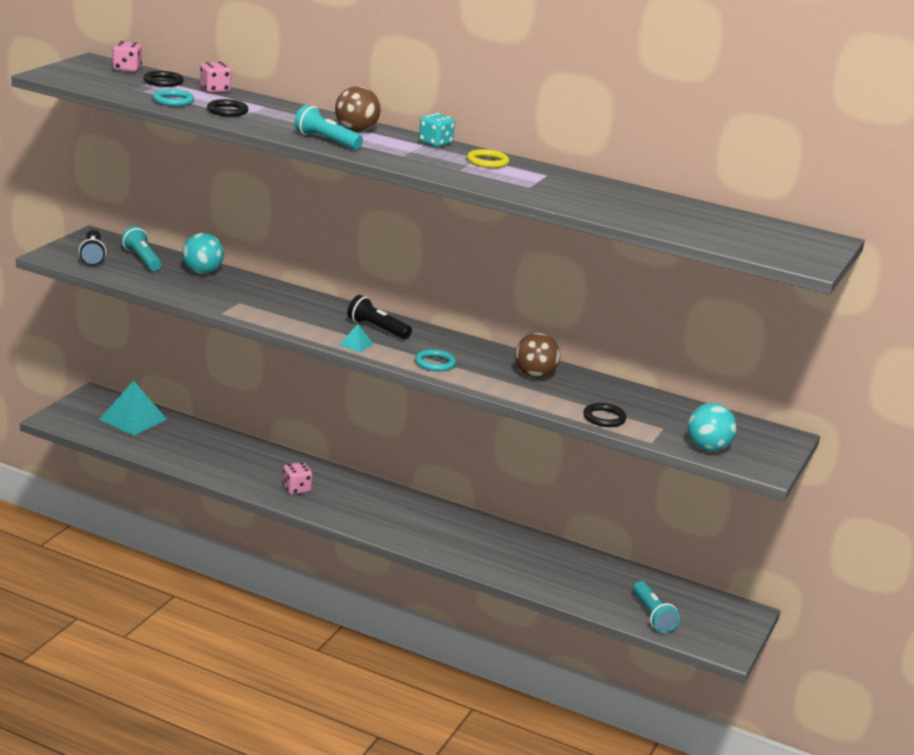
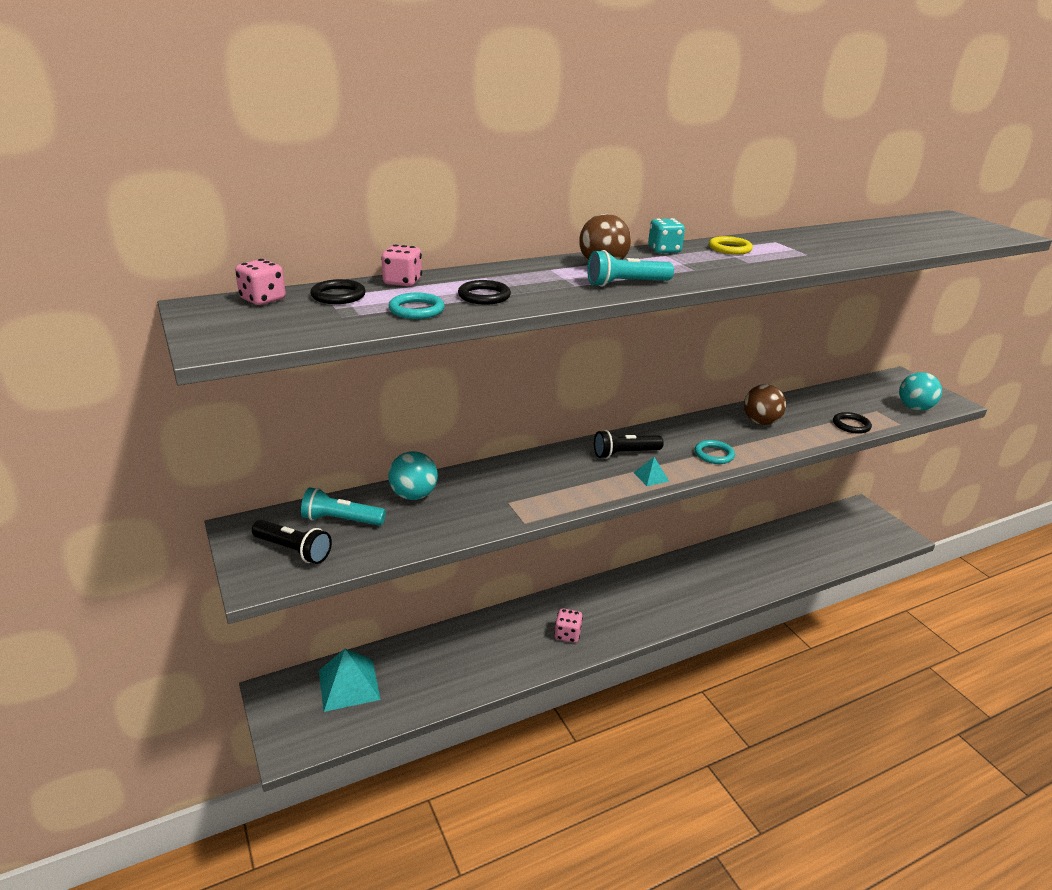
camera: 50 degrees left, 5 degrees up
(652, 615) = (851, 546): turquoise flashlight -> none

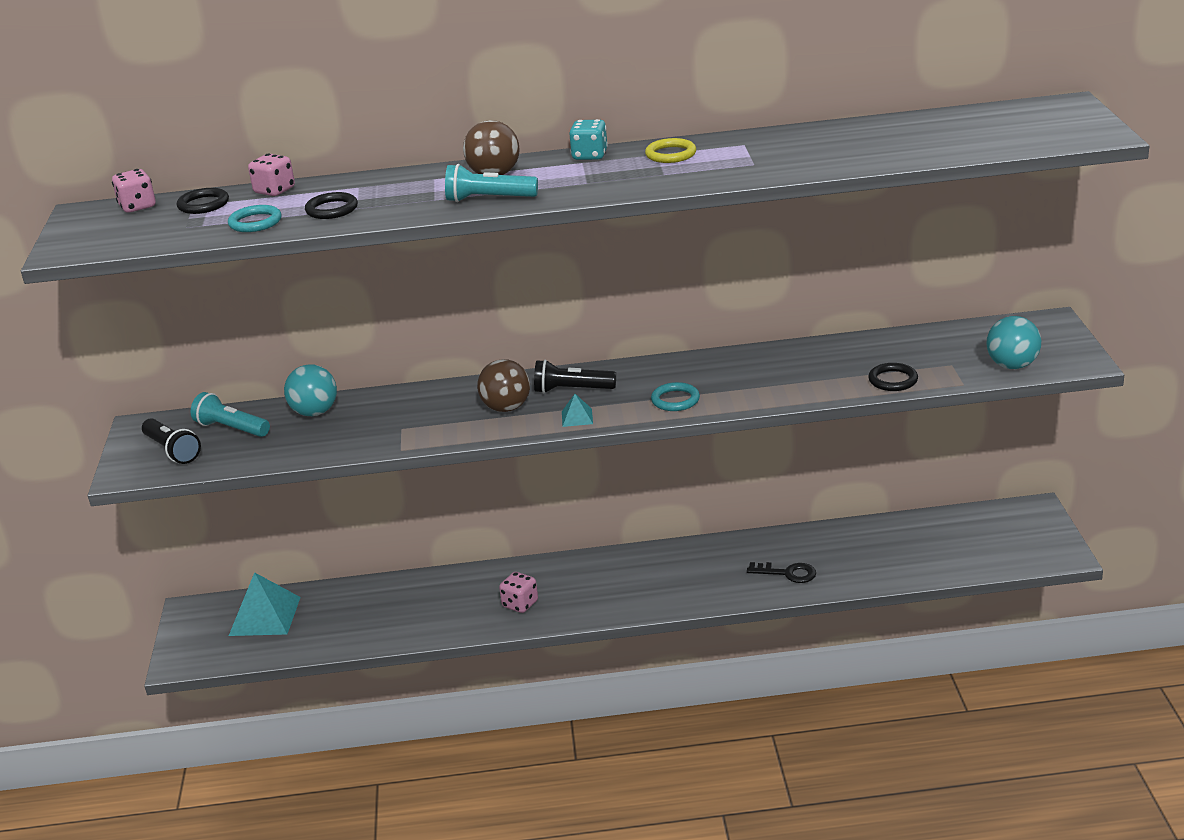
camera: 25 degrees right, 0 degrees up
(745, 576) = (787, 573): none -> black key
(760, 422) = (776, 367): brown ball -> brown ball (506, 408)

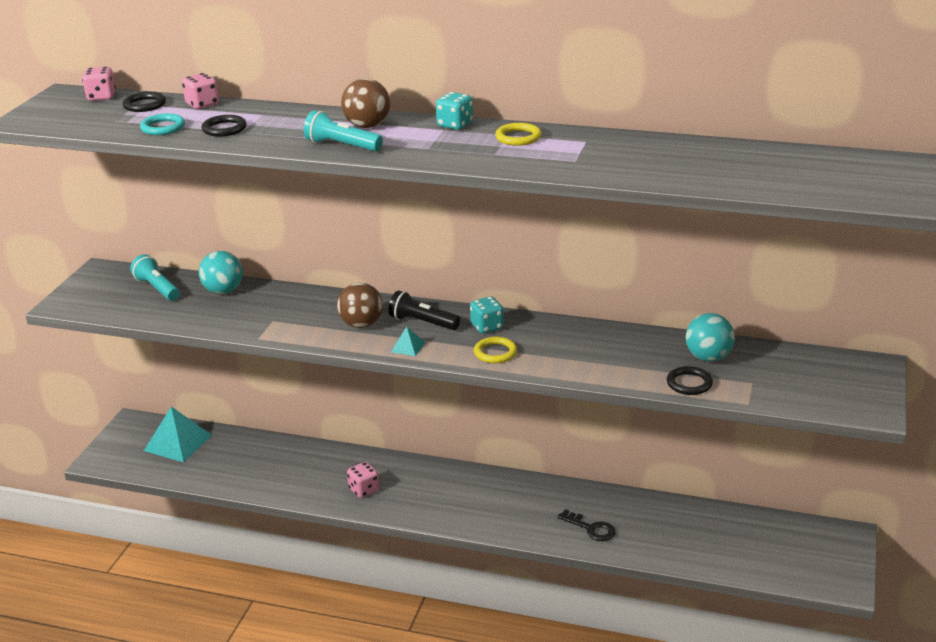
camera: 20 degrees right, 0 degrees up
(172, 451) = (105, 295): black flashlight -> none
(645, 378) = (487, 327): none -> turquoise dice
(675, 400) = (495, 353): turquoise ring -> yellow ring
(1012, 365) = (806, 398): turquoise ball -> turquoise ball (708, 357)

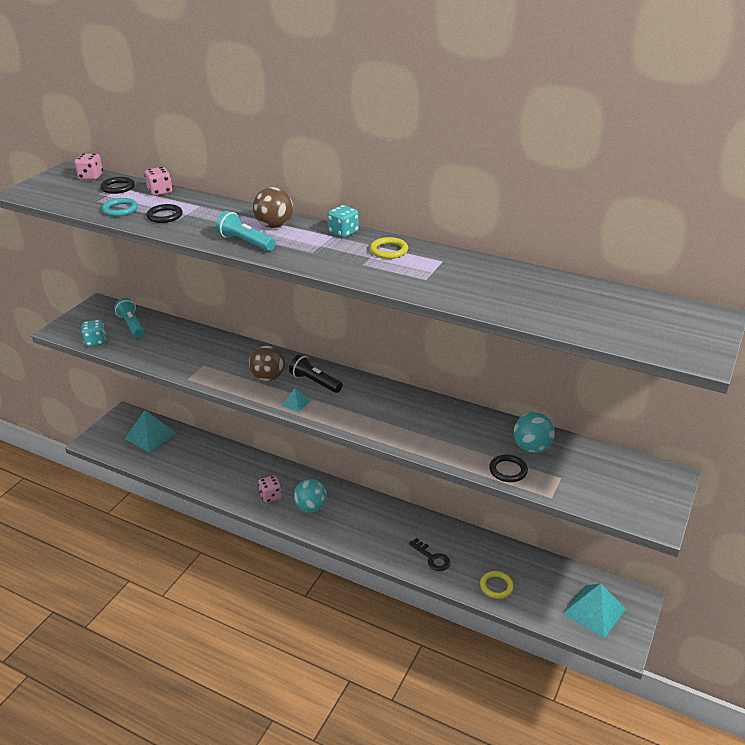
camera: 10 degrees right, 5 degrees up
(223, 291) = (178, 334): turquoise ball -> turquoise ball (311, 507)
(487, 327) = (363, 393): turquoise dice -> turquoise dice (95, 341)
(495, 353) = (361, 418): yellow ring -> yellow ring (496, 586)
(801, 555) = (594, 611): none -> turquoise pyramid

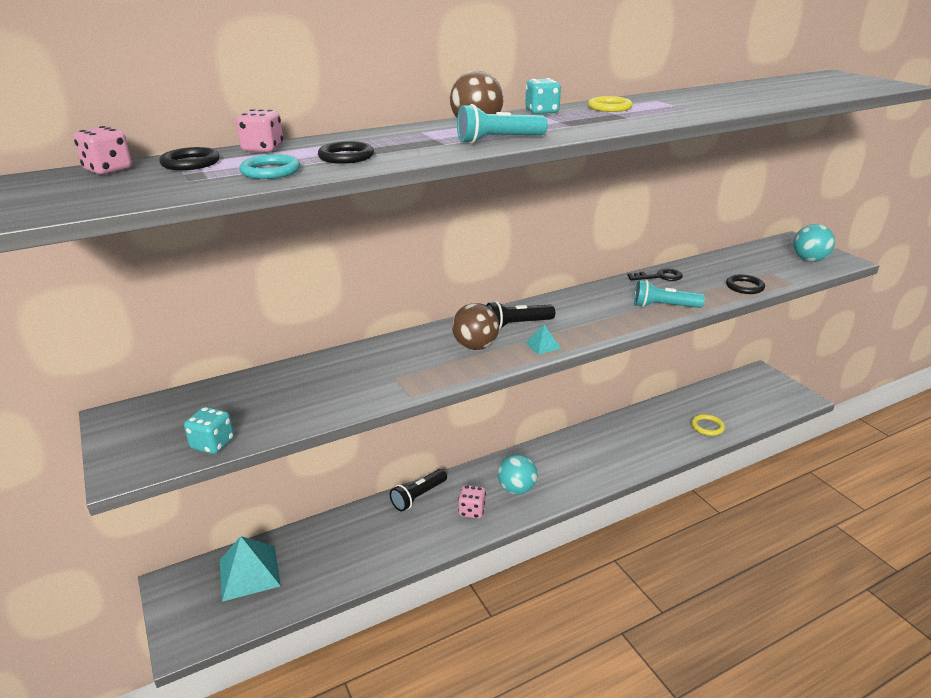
camera: 55 degrees left, 5 degrees down
(131, 325) = (221, 403): turquoise flashlight -> turquoise flashlight (664, 306)
(264, 466) = (418, 496): none -> black flashlight
(432, 558) = (649, 445): black key -> black key (659, 277)
(532, 447) = (720, 269): turquoise ball -> turquoise ball (809, 260)
(594, 611) = (762, 395): turquoise pyramid -> none

